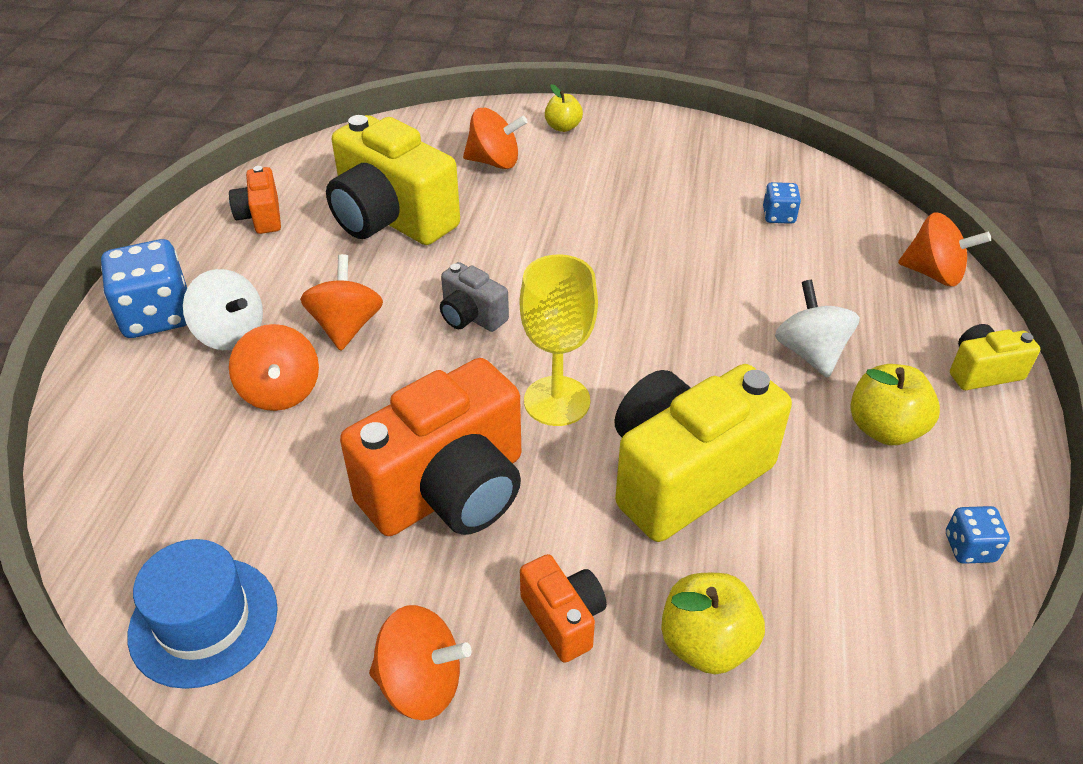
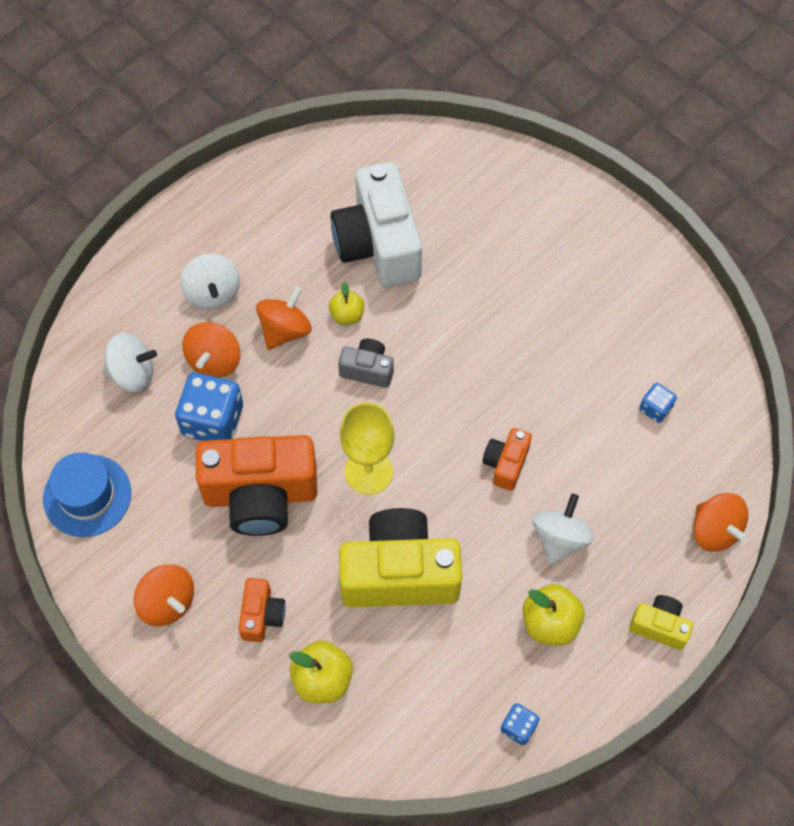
camera: 35 degrees right, 20 degrees up
(157, 315) = (178, 249): blue dice -> blue dice (213, 420)
(178, 454) = (132, 373): none -> white spinning top
(261, 217) = (293, 190): orange camera -> orange camera (506, 464)
(391, 219) = (378, 244): yellow camera -> white camera
(471, 316) = (367, 369): grey camera -> grey camera turned 120 degrees clockwise
(494, 162) = (493, 226): orange spinning top -> none
(563, 127) = (575, 216): yellow apple -> yellow apple (347, 315)

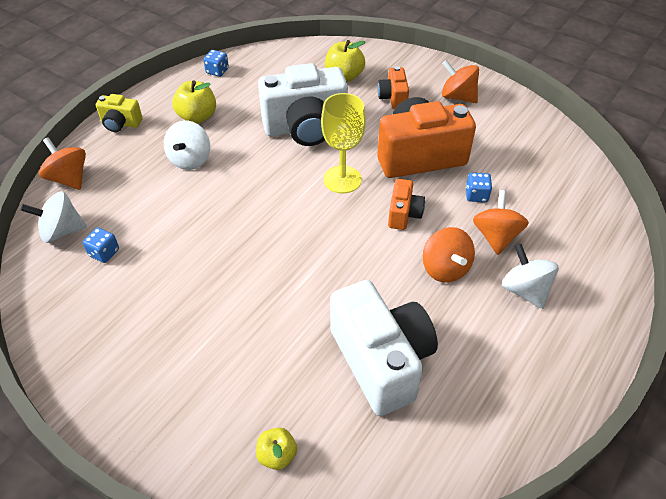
camera: 170 degrees right, 15 degrees down
(87, 496) = (544, 140): blue hat -> none
(132, 373) = (558, 218): white spinning top -> white spinning top (62, 231)
(213, 420) = (476, 195): blue dice -> blue dice, size x0.51
(285, 330) = (445, 268): orange spinning top -> orange spinning top turned 45 degrees counterclockwise
(347, 315) = (393, 289): yellow apple -> yellow apple (277, 455)
(367, 369) = (362, 247): grey camera -> none
(399, 573) = (306, 128): yellow camera -> white camera
(506, 464) = (234, 198): orange camera -> orange camera (404, 214)

